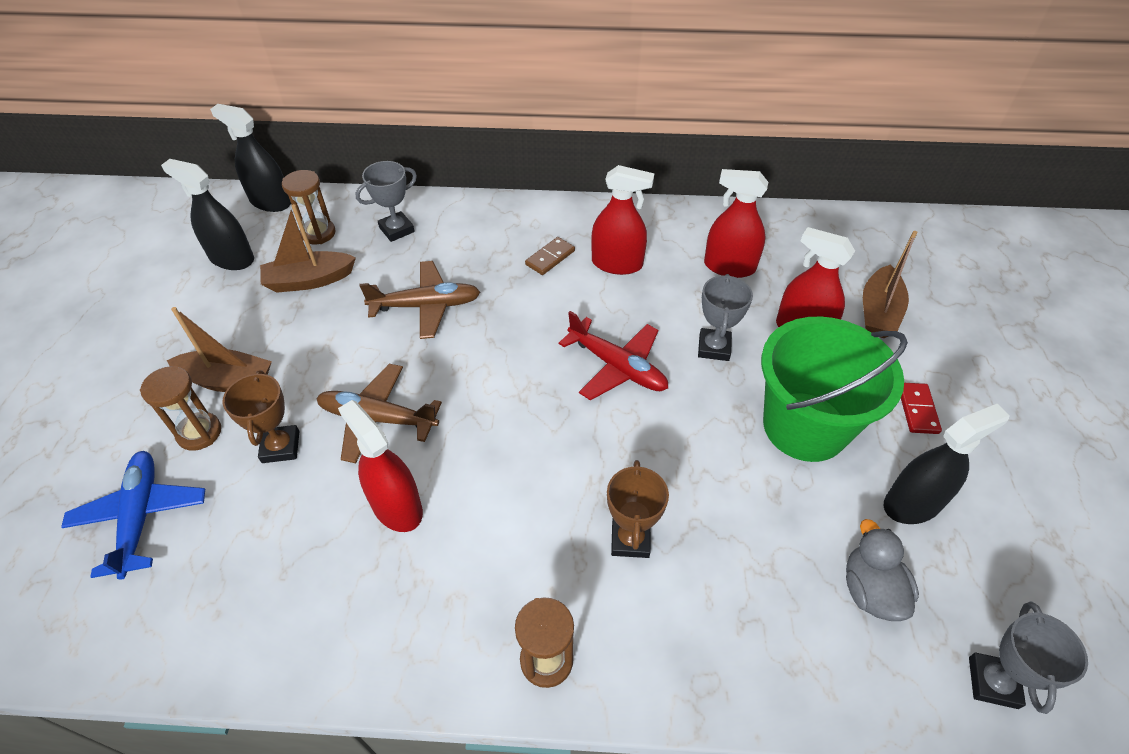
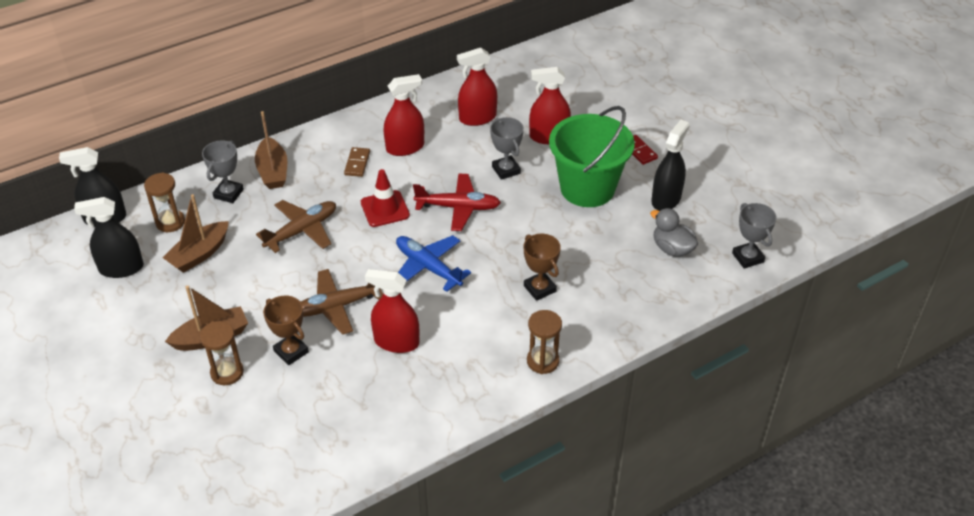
camera: 35 degrees left, 5 degrees down
(141, 516) = (241, 429): blue plane -> blue plane (428, 267)
(533, 325) = (385, 209): none -> red traffic cone
(878, 312) = (583, 106): brown boat -> brown boat (273, 171)

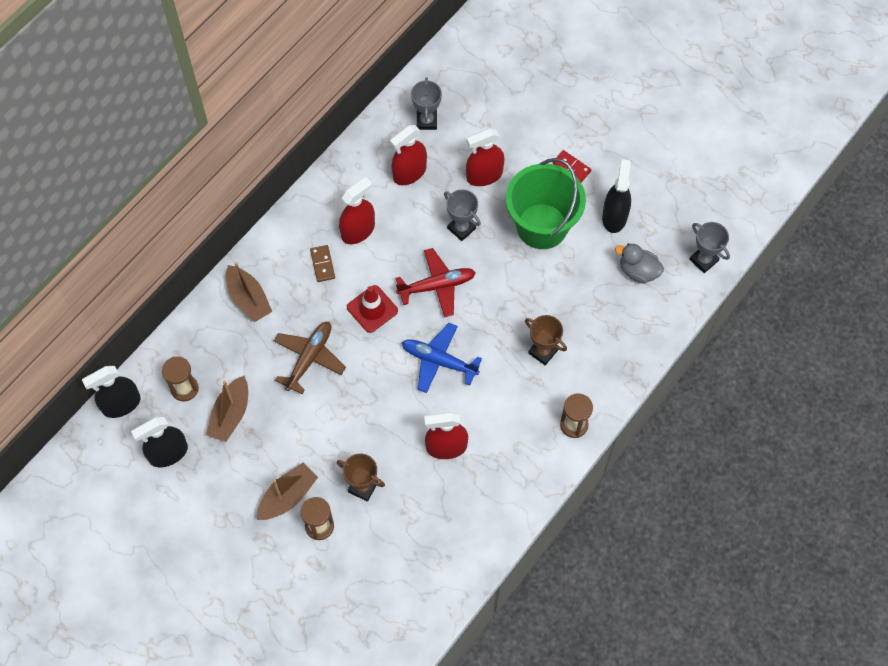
camera: 20 degrees left, 20 degrees up
(228, 193) = (221, 338): grey trophy -> grey trophy (427, 121)
(337, 306) = (379, 428): brown plane -> none

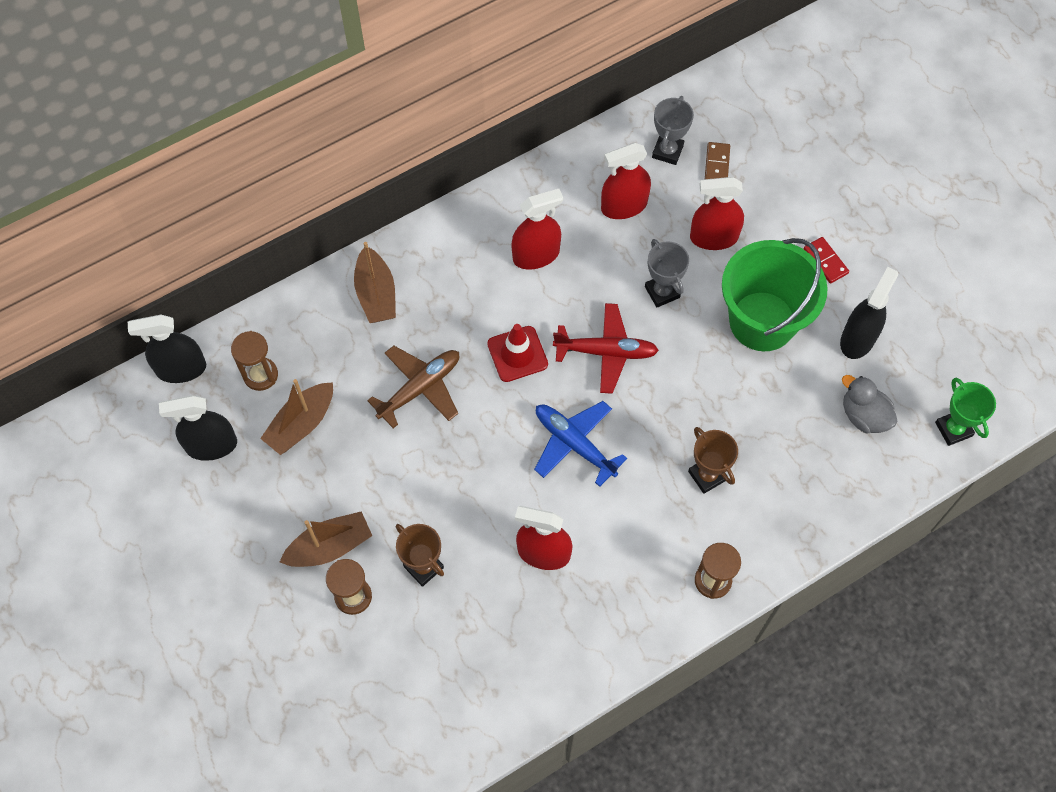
camera: 20 degrees right, 0 degrees up
(322, 264) = (478, 281): brown domino -> brown domino (716, 164)
(704, 260) = (953, 429): grey trophy -> green trophy

